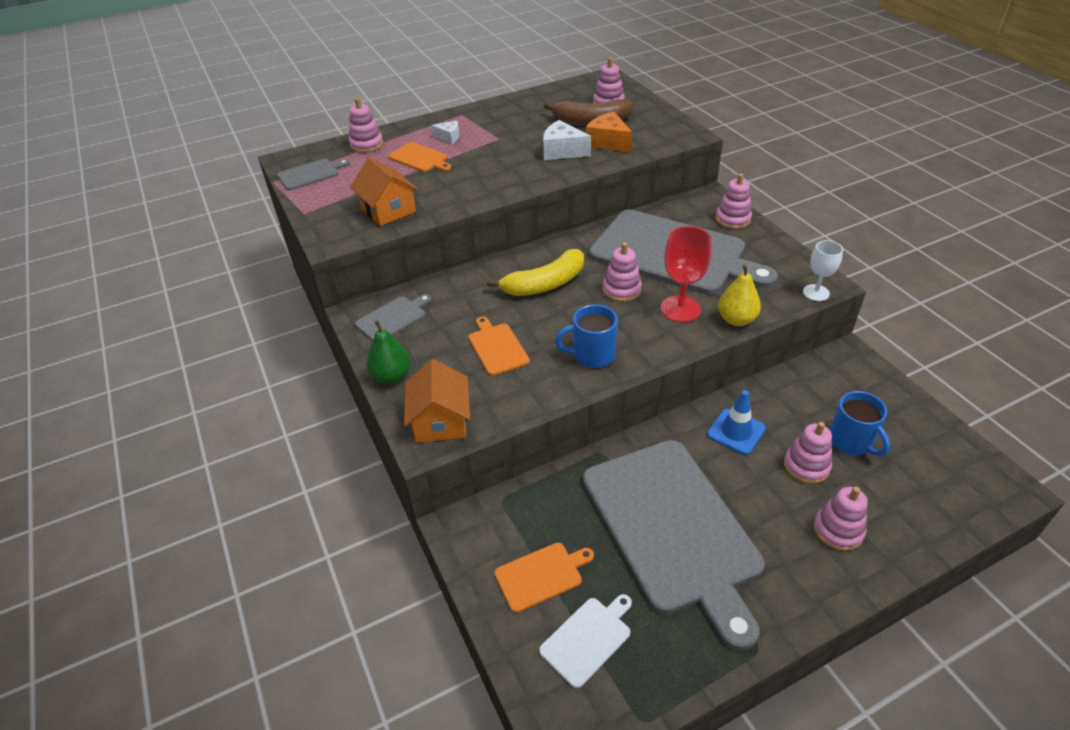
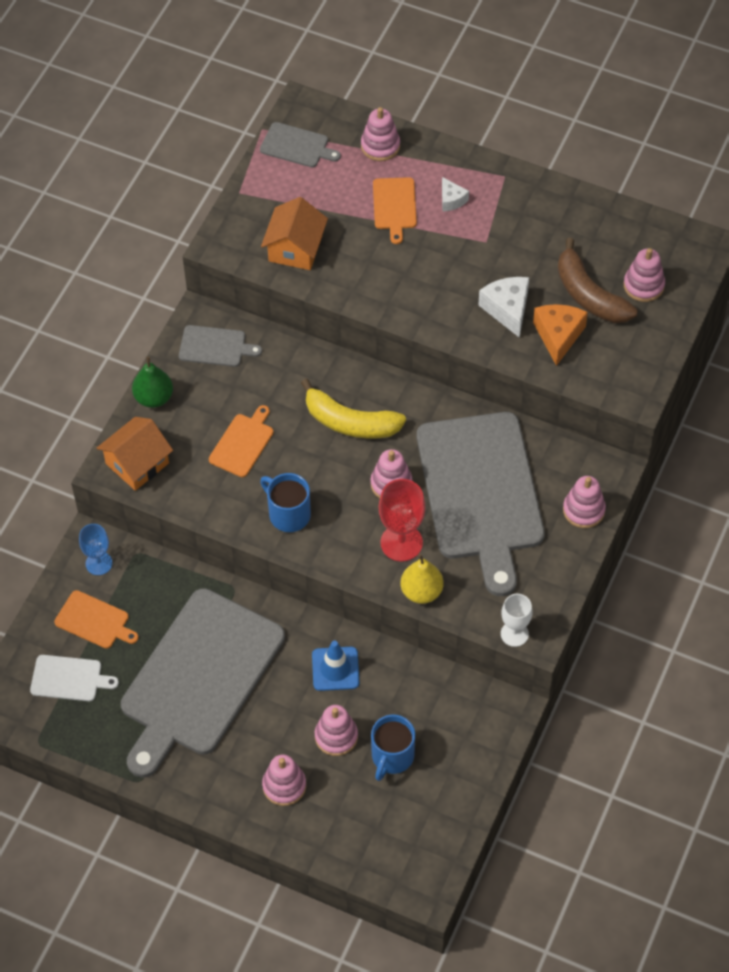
camera: 50 degrees right, 15 degrees up
(484, 534) = (99, 563): none -> blue goblet

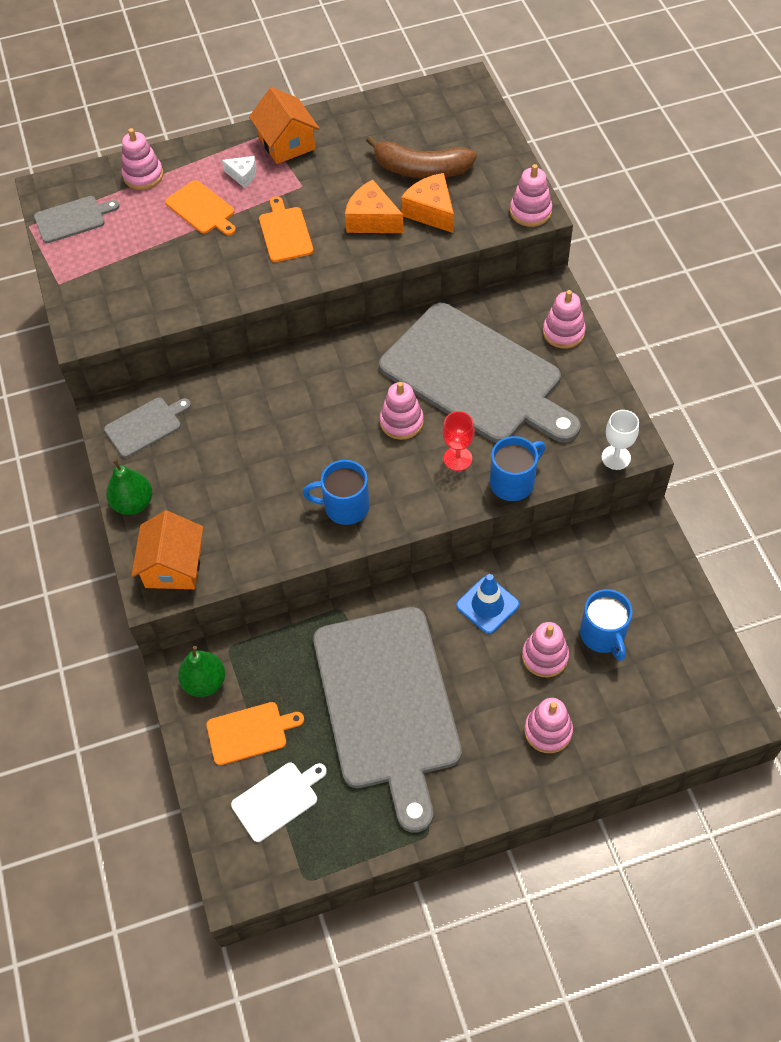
camera: 40 degrees left, 0 degrees up
(99, 563) = (205, 682): blue goblet -> green pear
(243, 443) = (248, 482): orange cutting board -> orange cutting board (285, 232)
(295, 248) = (152, 292): orange house -> orange house (287, 143)
(350, 422) = (319, 401): yellow banana -> none
(401, 543) = (457, 458): red goblet -> red goblet, size x0.65
(421, 591) = (513, 482): yellow pear -> blue mug
(507, 309) = (372, 220): white cheese -> orange cheese
(643, 285) = (453, 137): pink stacking toy -> pink stacking toy (530, 211)

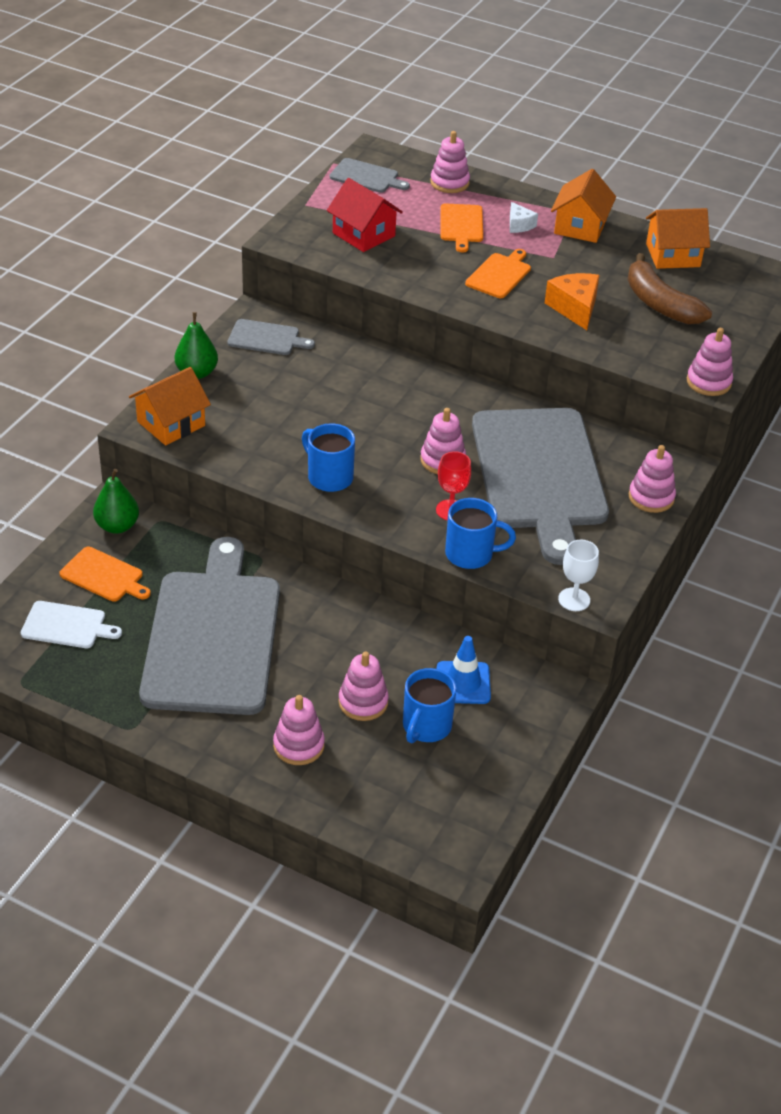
camera: 40 degrees right, 15 degrees down
(141, 276) = (363, 234): none -> red house
(378, 119) = (673, 255): none -> orange house
(387, 704) = (213, 636): grey cutting board -> grey cutting board turned 150 degrees clockwise
(431, 212) = (628, 332): orange cheese -> none
(487, 605) = (367, 639): blue traffic cone -> blue traffic cone (463, 683)

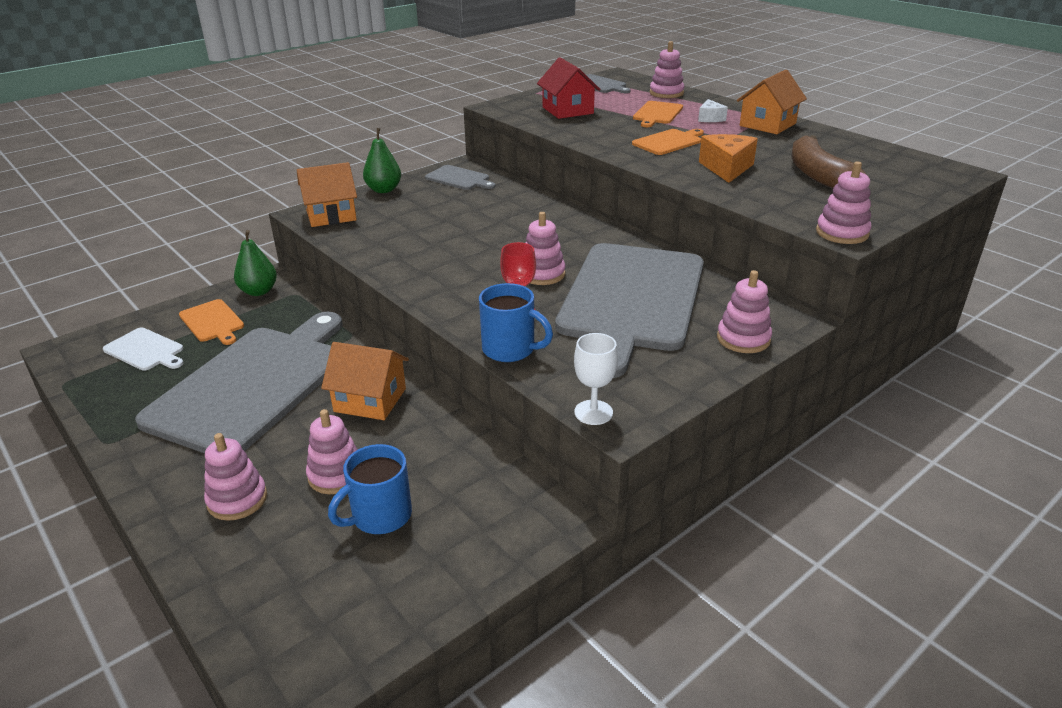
camera: 25 degrees right, 10 degrees down
(329, 477) = (426, 268): blue mug -> none
(463, 683) = (453, 483): blue traffic cone -> none
(673, 255) = (851, 149): orange house -> orange house (370, 400)

